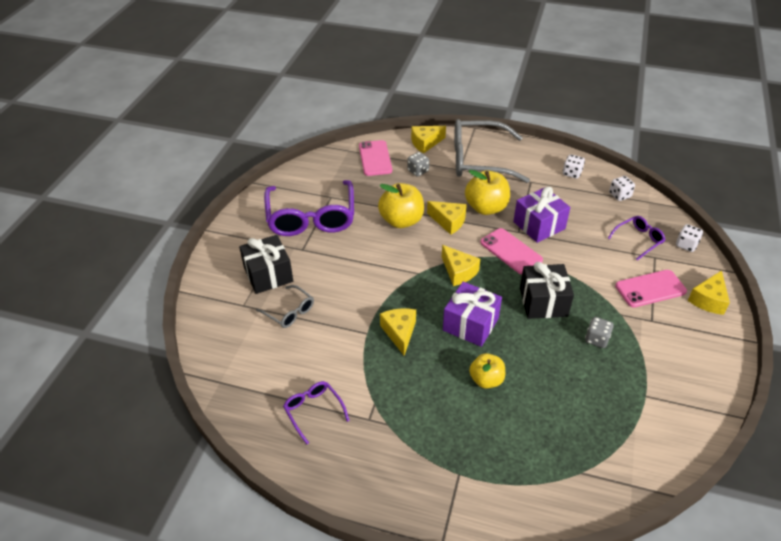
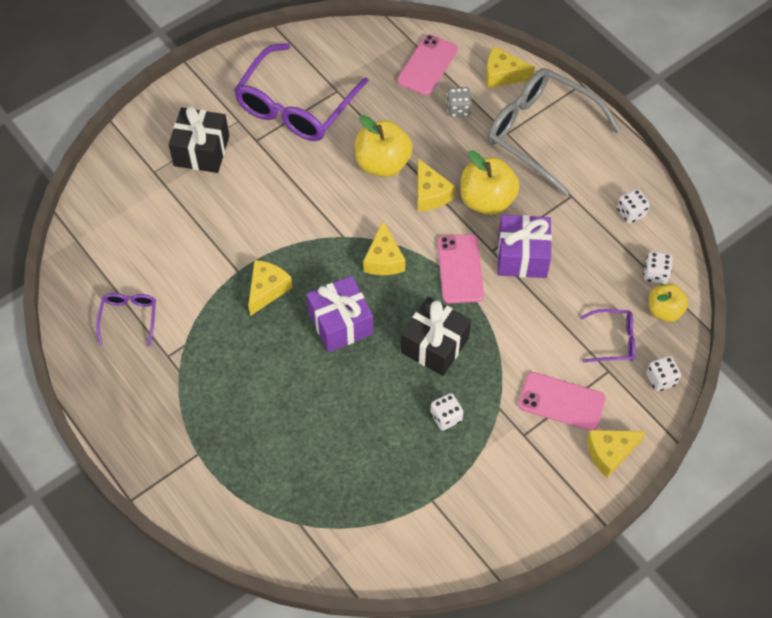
camera: 35 degrees right, 15 degrees up
(289, 312) = (188, 204): grey glasses -> none
(486, 380) = (301, 387): yellow apple -> yellow apple (664, 311)
(596, 339) = (446, 417): grey dice -> white dice

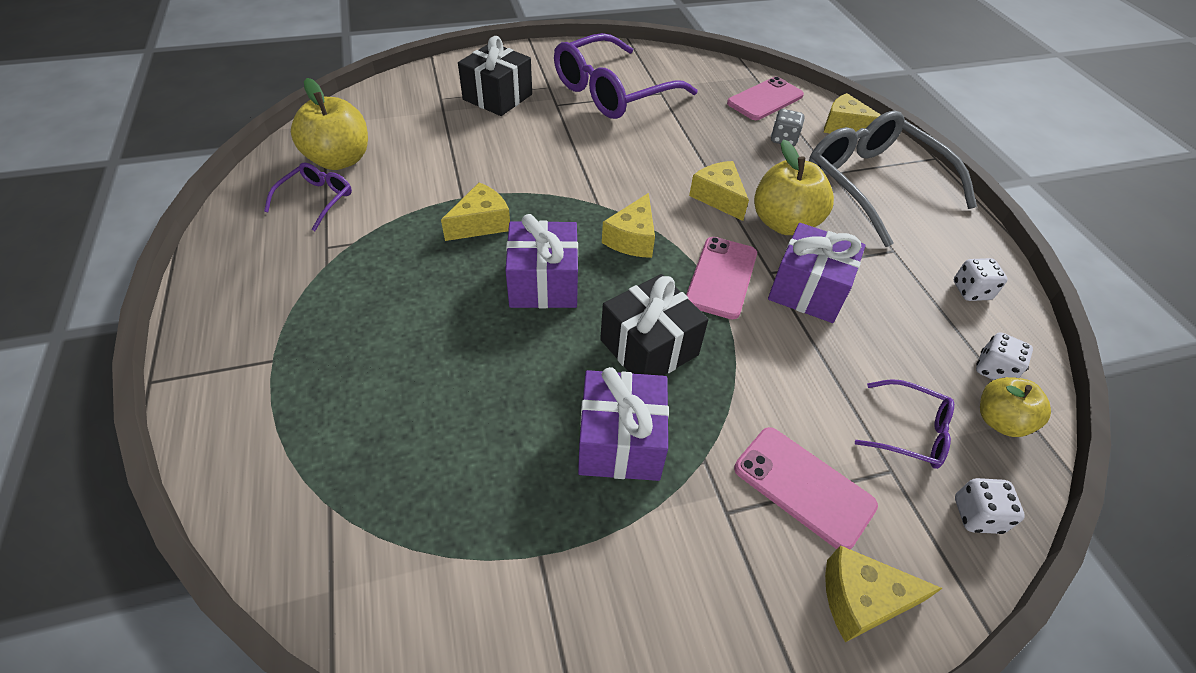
camera: 20 degrees right, 10 degrees down
(382, 163) = (677, 158): yellow apple -> yellow apple (339, 160)
(430, 194) = (718, 198): yellow cheese -> yellow cheese turned 150 degrees clockwise
(446, 417) = (620, 441): white dice -> purple gift

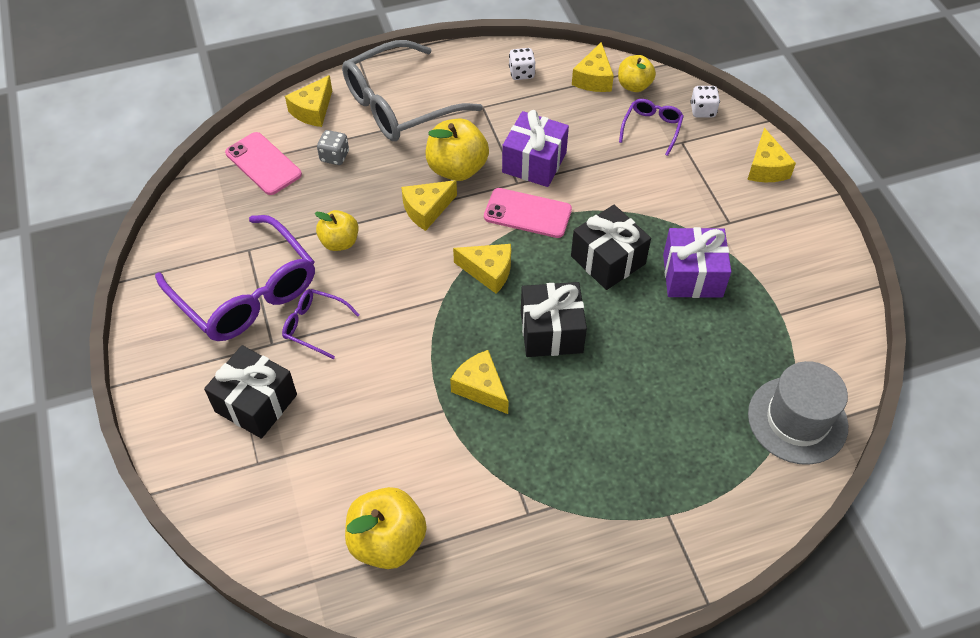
camera: 90 degrees left, 5 degrees up
(316, 200) = (459, 544): purple glasses -> purple glasses (315, 326)
(347, 537) = (797, 420): none -> grey hat
(543, 283) = (551, 331): purple gift -> black gift
(671, 141) = (339, 242): none -> yellow apple
(803, 487) = (703, 184): pink phone -> none
(993, 370) = (594, 78): white dice -> yellow cheese

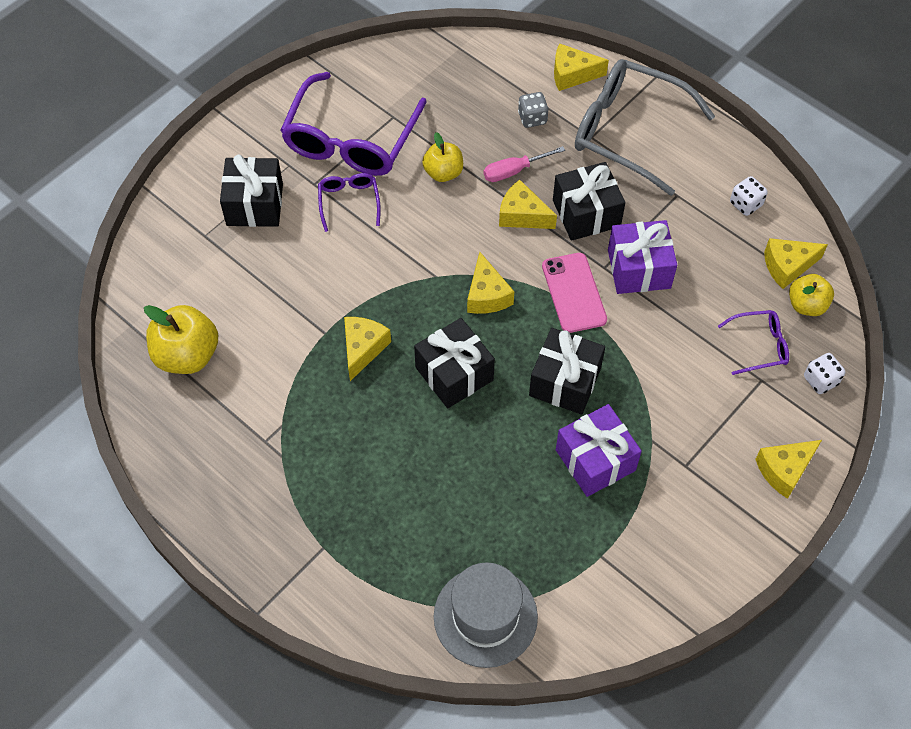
camera: 60 degrees right, 5 degrees up
(263, 164) = (487, 75): pink phone -> none
(378, 194) = (514, 171): none -> pink screwdriver
(457, 168) = (586, 213): yellow apple -> black gift

